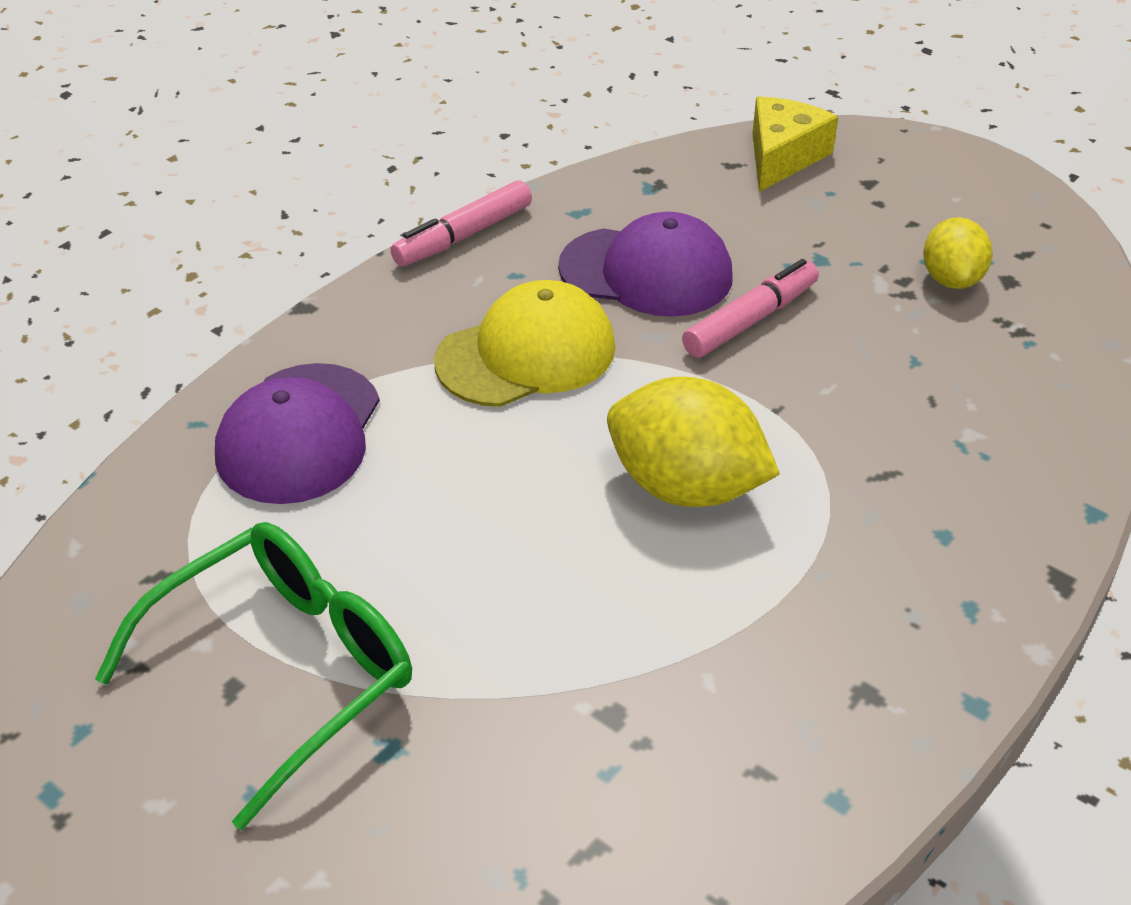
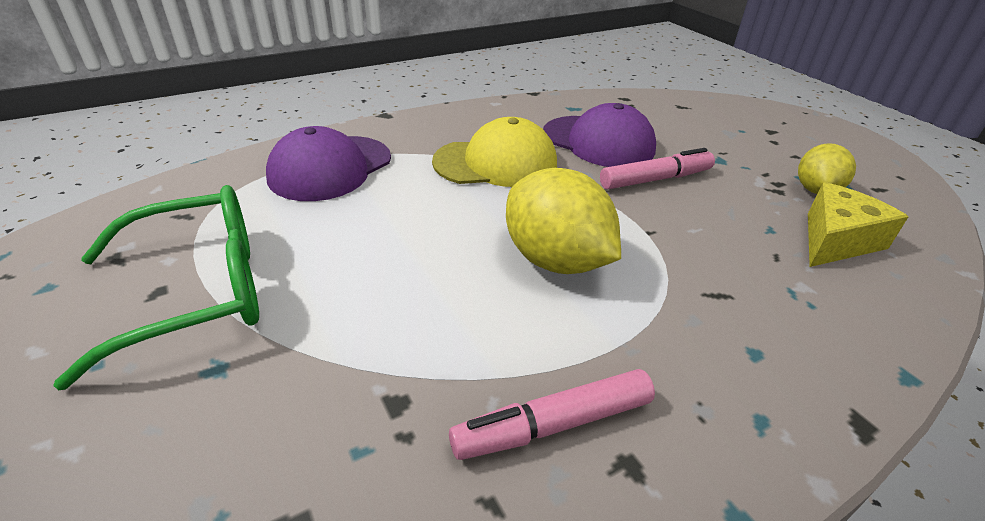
camera: 20 degrees right, 5 degrees down
(463, 236) = (498, 104): pink marker -> pink marker (553, 424)
(782, 157) = (716, 109): yellow cheese -> yellow cheese (836, 240)

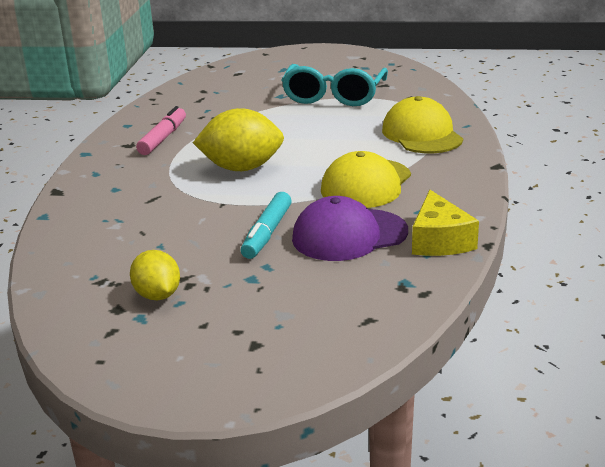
camera: 130 degrees right, 10 degrees down
(199, 291) = (334, 96): green glasses -> turquoise glasses
(330, 168) = (422, 134): purple cap -> yellow cap
(655, 179) = (267, 233): pink marker -> turquoise marker
(836, 240) = (115, 262): yellow cheese -> yellow cheese (439, 240)

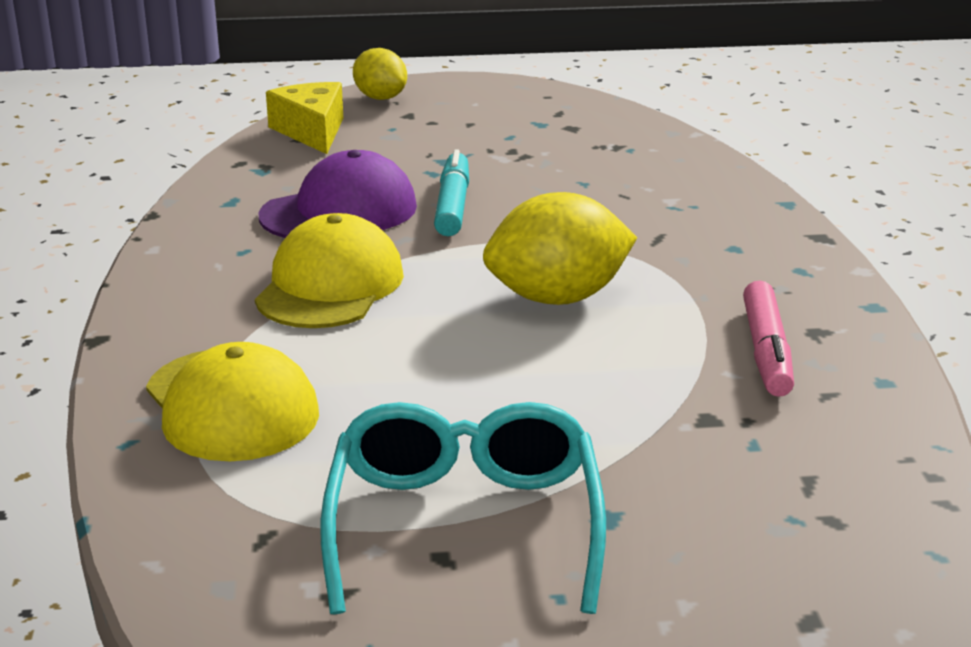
camera: 165 degrees right, 0 degrees up
(157, 295) = (539, 139): yellow lemon -> yellow lemon (380, 98)
(439, 240) = (216, 214): yellow cheese -> yellow cheese (312, 131)

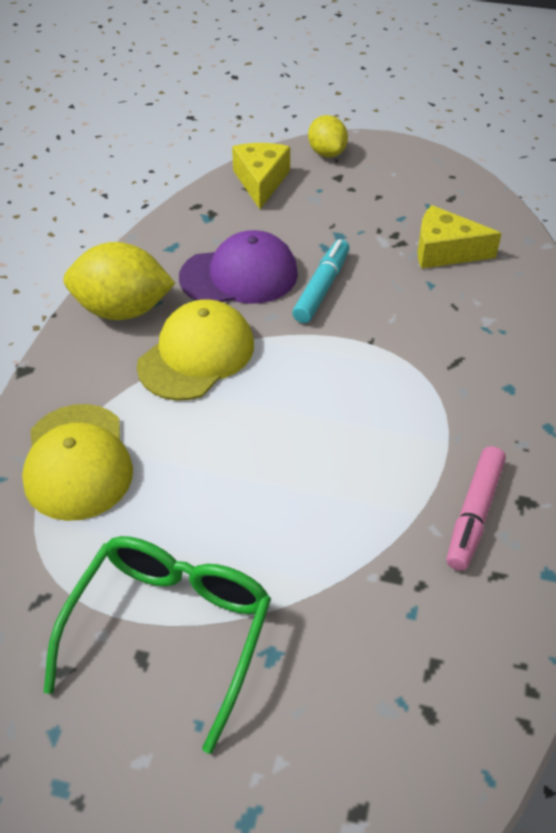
camera: 20 degrees right, 20 degrees up
(464, 525) = (170, 631): turquoise glasses -> green glasses
(557, 298) = (348, 410): yellow lemon -> yellow lemon (122, 310)
(582, 154) = (445, 251): none -> yellow cheese

